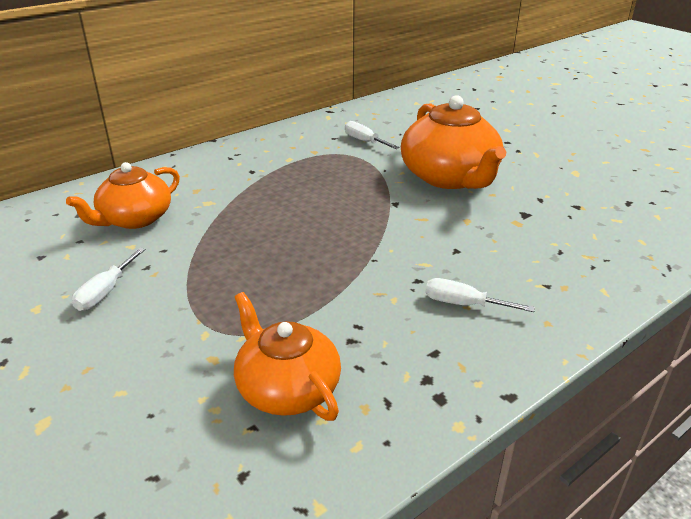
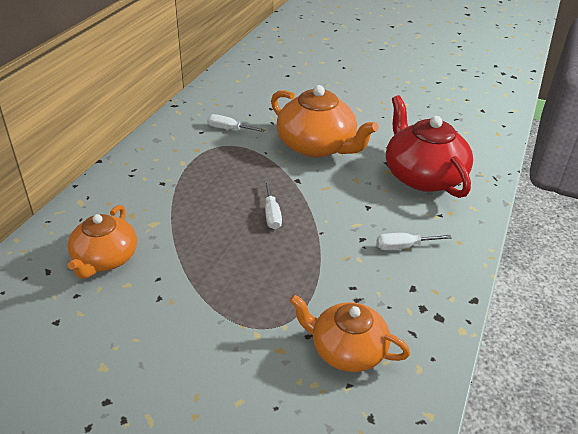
camera: 30 degrees left, 5 degrees up
(105, 292) = (147, 331): white screwdriver -> white screwdriver (271, 215)
(560, 238) = (423, 176): none -> red teapot

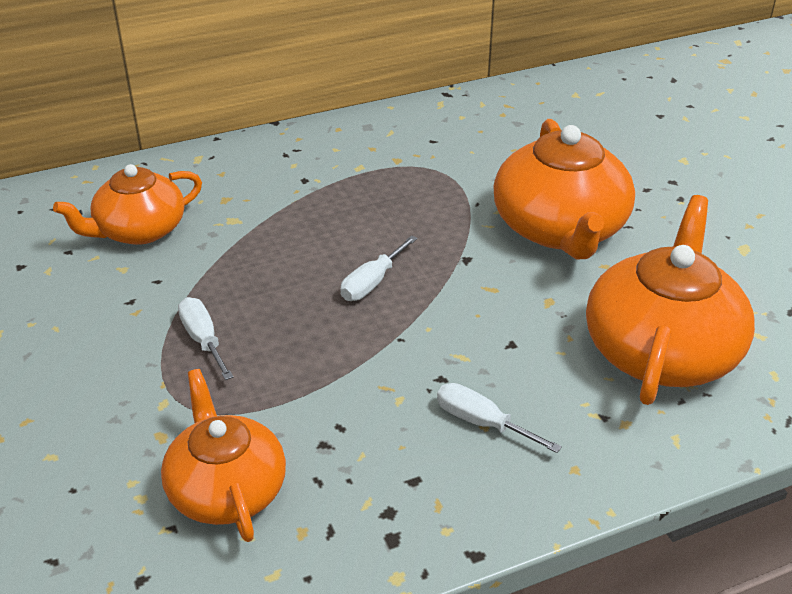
camera: 45 degrees right, 0 degrees up
(229, 129) = (472, 152): white screwdriver -> white screwdriver (203, 340)
(423, 176) = (661, 350): red teapot -> orange teapot

